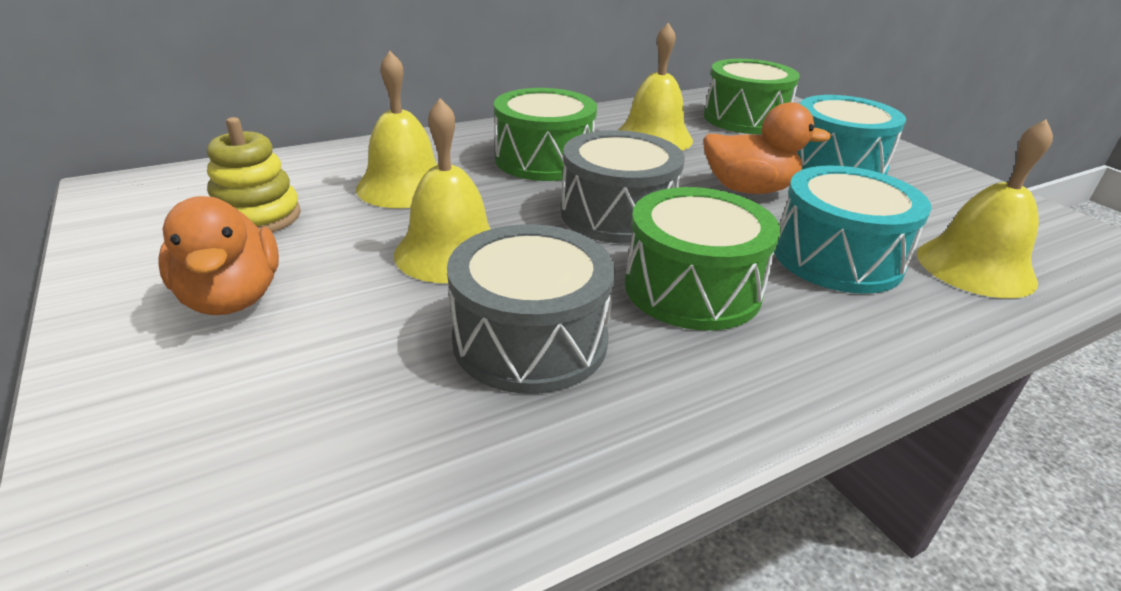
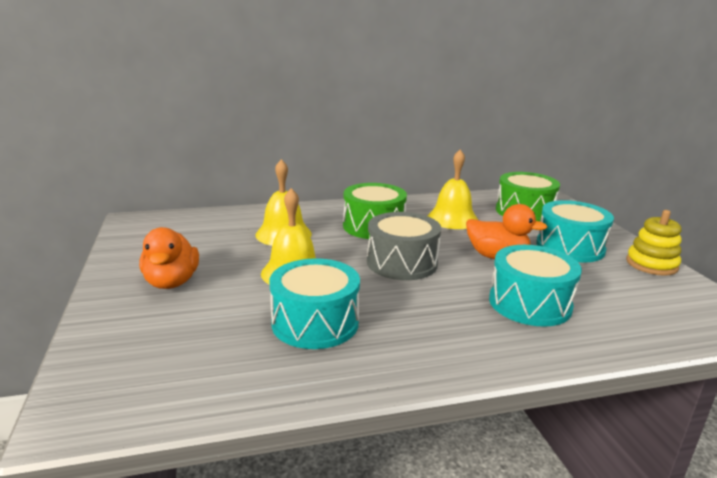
camera: 15 degrees right, 10 degrees down
(257, 217) = (198, 243): yellow stacking toy -> yellow stacking toy (651, 264)
(530, 340) = (315, 323): grey drum -> turquoise drum
(692, 288) = (424, 309): green drum -> none
(975, 267) = (624, 320): yellow bell -> none

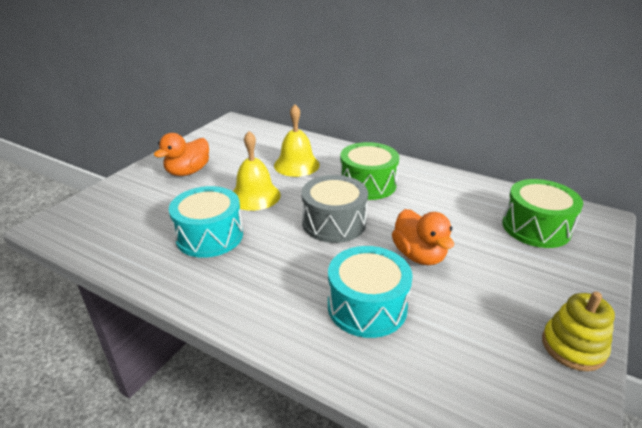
camera: 45 degrees right, 10 degrees up
(452, 219) = (446, 204): yellow bell -> none
(570, 247) = (511, 282): turquoise drum -> none

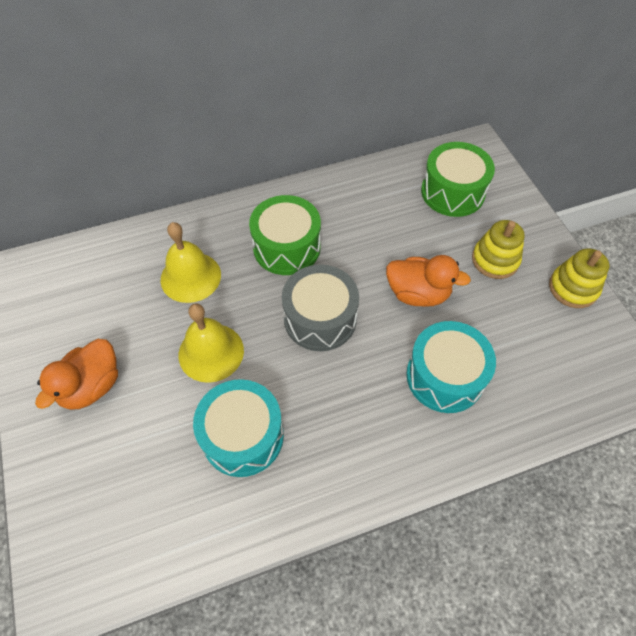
camera: 50 degrees left, 25 degrees up
(188, 172) = (92, 386): orange duck -> orange duck turned 45 degrees clockwise
(516, 281) = (495, 260): none -> yellow stacking toy

